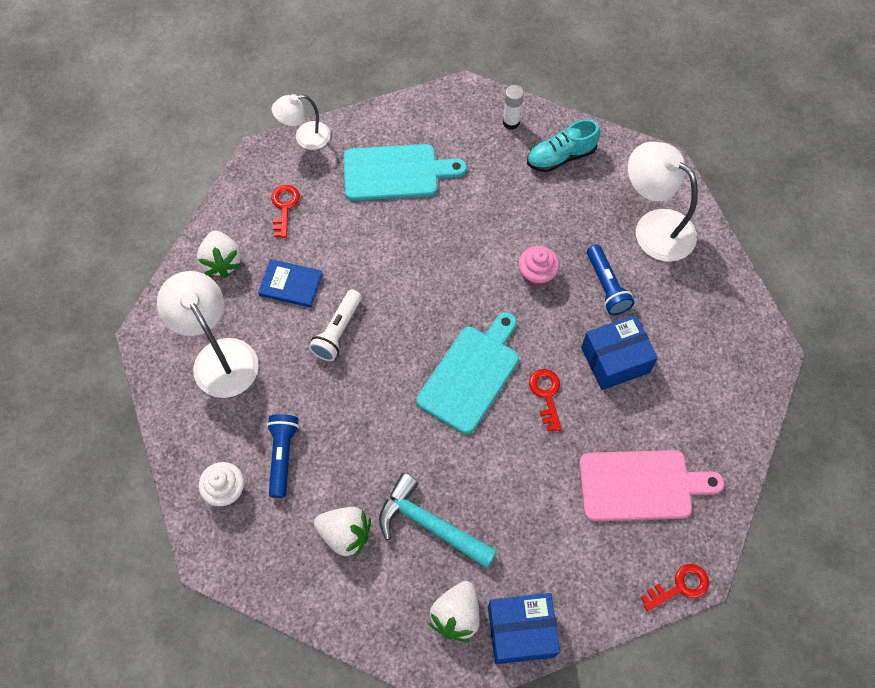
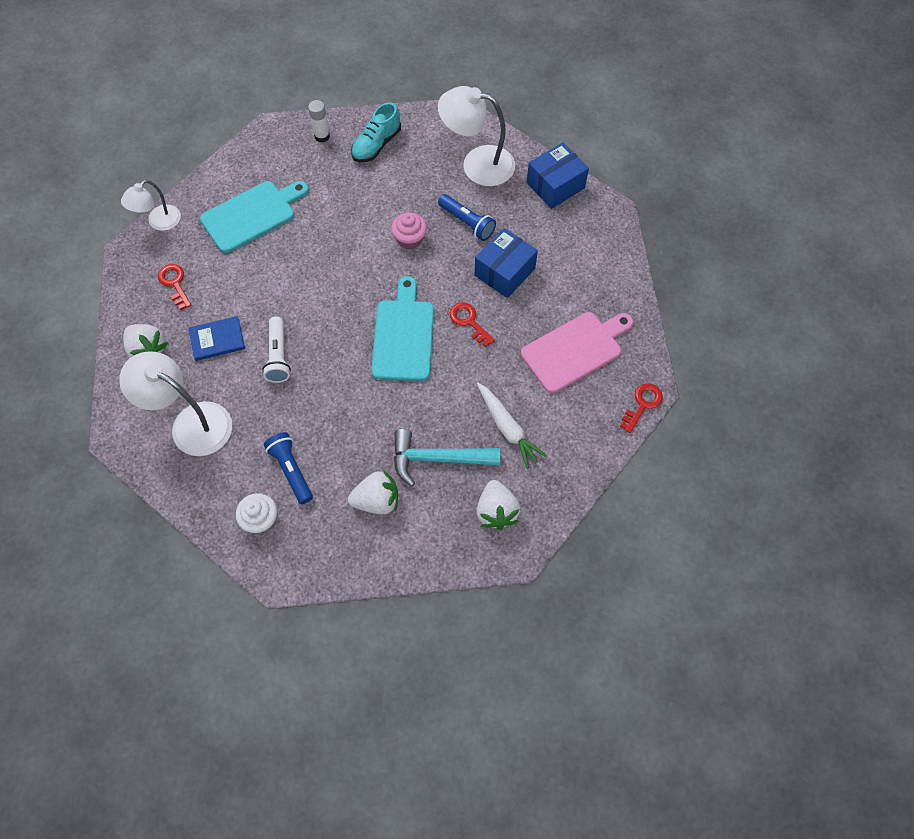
camera: 30 degrees left, 0 degrees up
(519, 532) = (507, 428): none -> white carrot
(521, 631) = (550, 496): blue box -> blue box (555, 185)

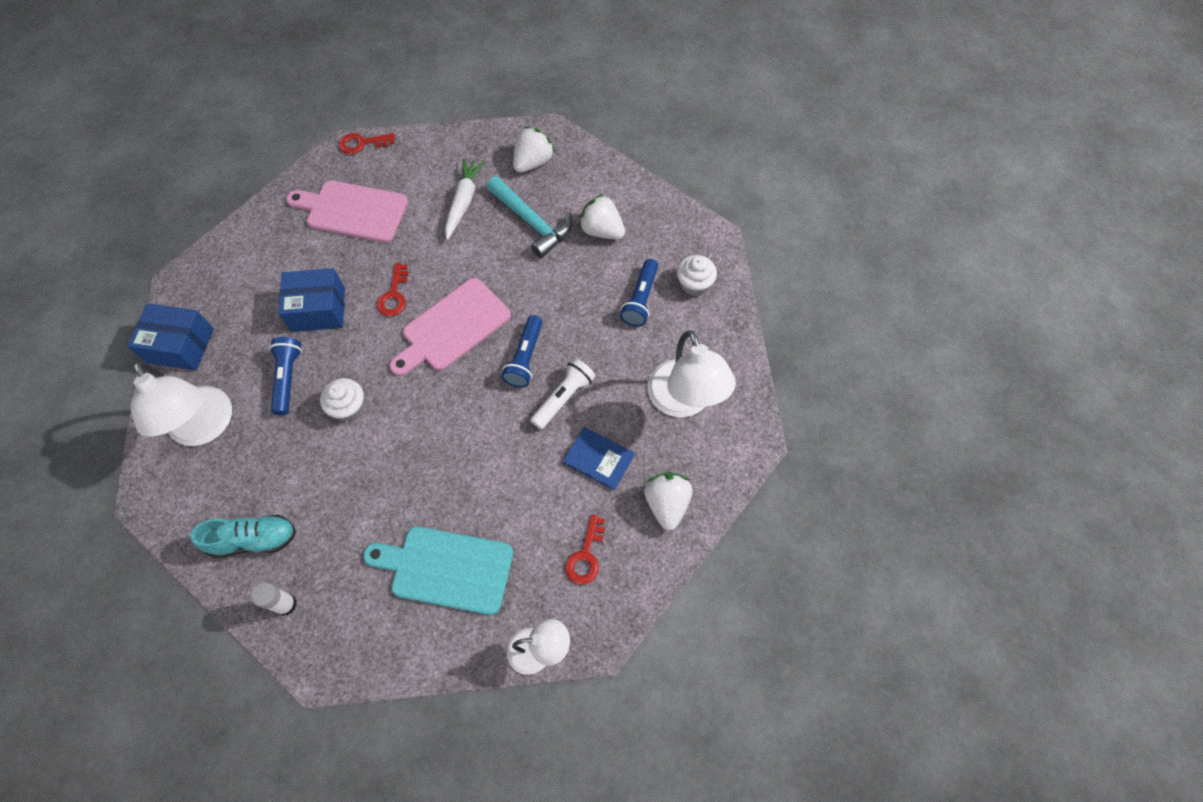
camera: 135 degrees left, 0 degrees up
(332, 358) = (525, 358): none -> blue flashlight
(403, 336) = (452, 327): turquoise cutting board -> pink cutting board
(409, 239) = (348, 407): pink cupcake -> white cupcake

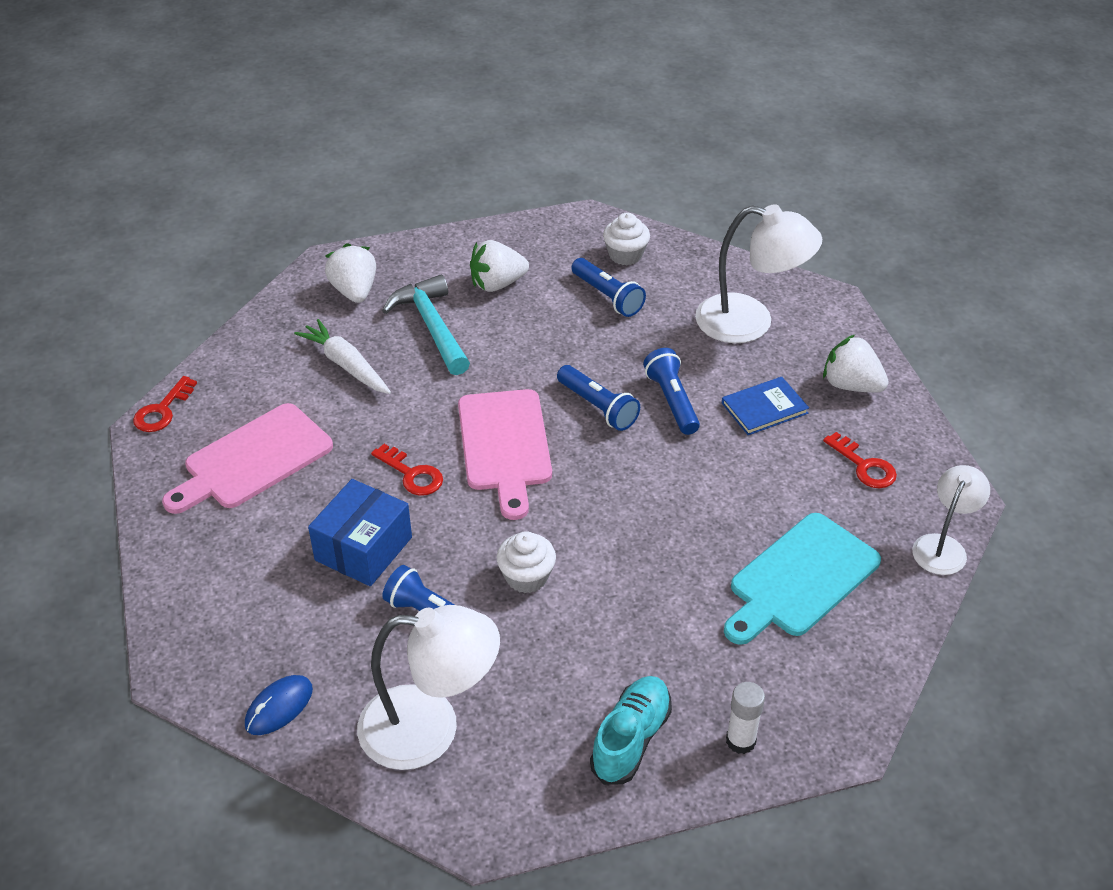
camera: 55 degrees left, 20 degrees down
(181, 345) = (279, 707): blue box -> blue mouse
(532, 222) = (432, 327): turquoise hammer -> turquoise hammer turned 105 degrees counterclockwise
(563, 398) = (672, 401): white flashlight -> blue flashlight

